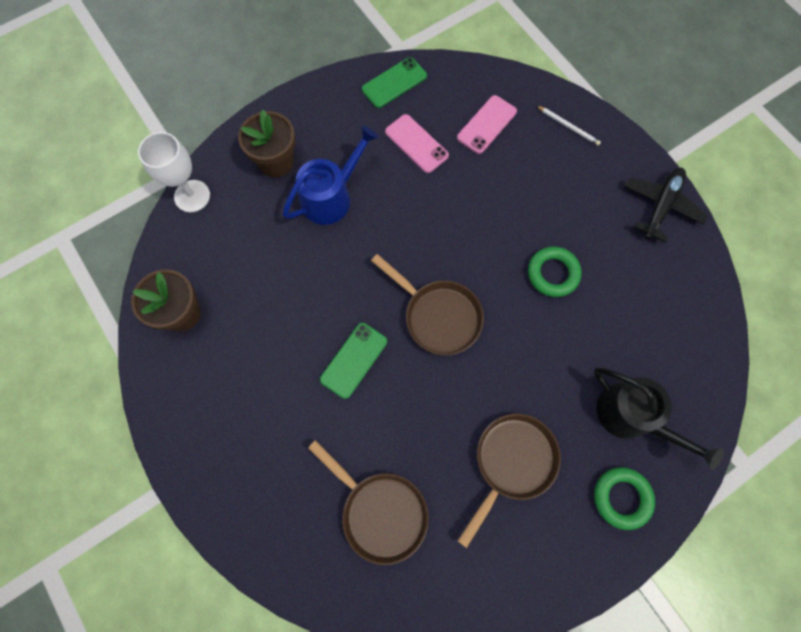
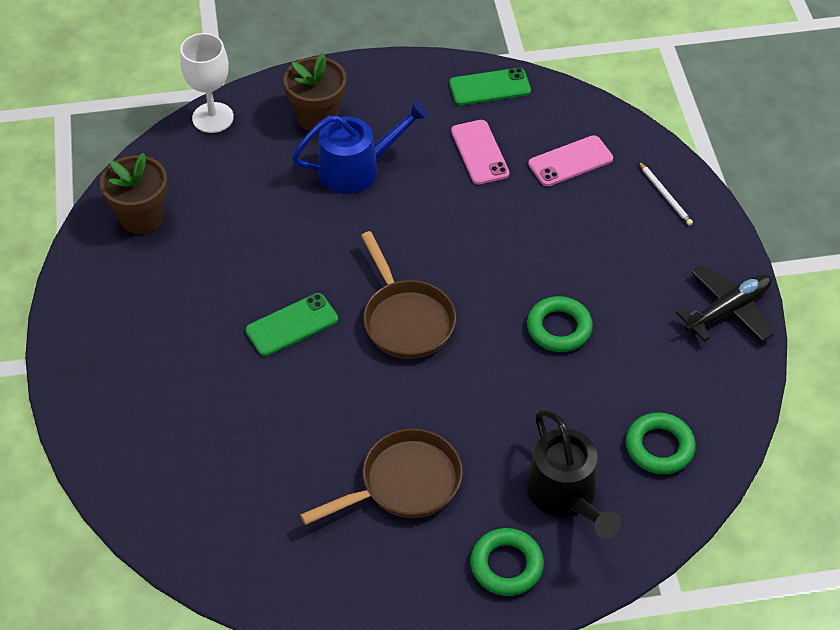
camera: 25 degrees right, 20 degrees down
(379, 511) = (238, 469): brown pan -> none
(674, 343) = (659, 447): none -> green ring

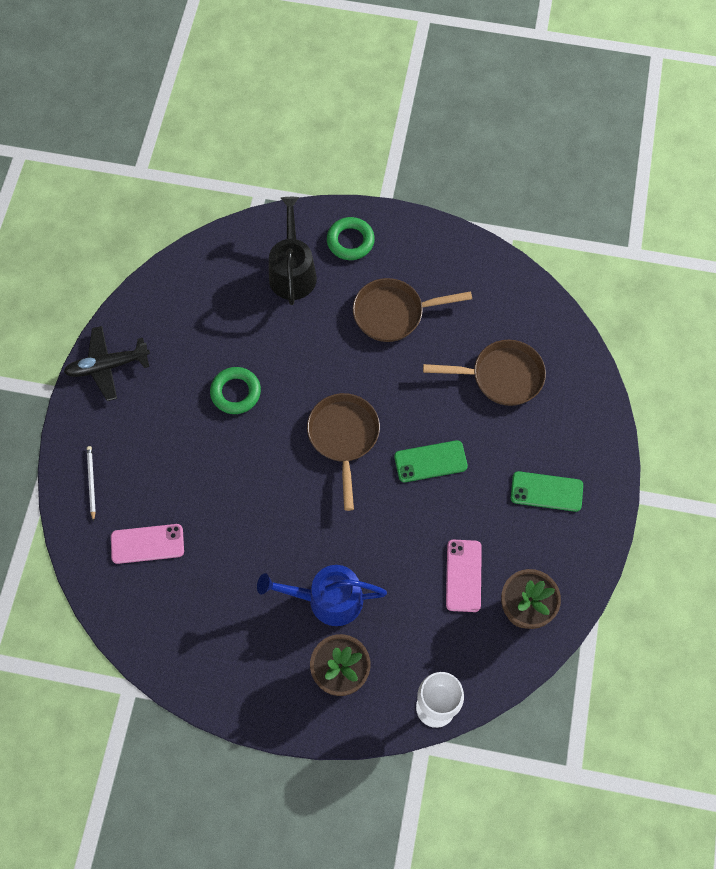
camera: 160 degrees left, 15 degrees up
(232, 447) = (501, 376): none -> brown pan
(479, 152) = (217, 580): pink phone -> pink phone (463, 575)
(490, 87) = (174, 654): green phone -> green phone (546, 491)
(659, 447) = (215, 283): green ring -> none

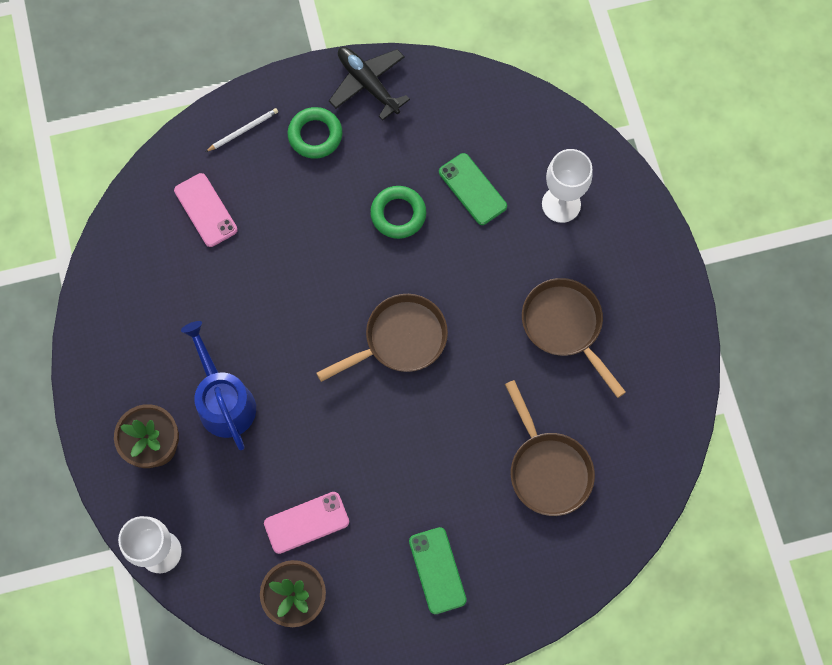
camera: 65 degrees right, 5 degrees up
(292, 271) = (561, 204): black watering can -> white goblet
(350, 241) = (627, 245): green ring -> green ring (315, 135)
(430, 461) = (414, 437): green phone -> green phone (472, 189)

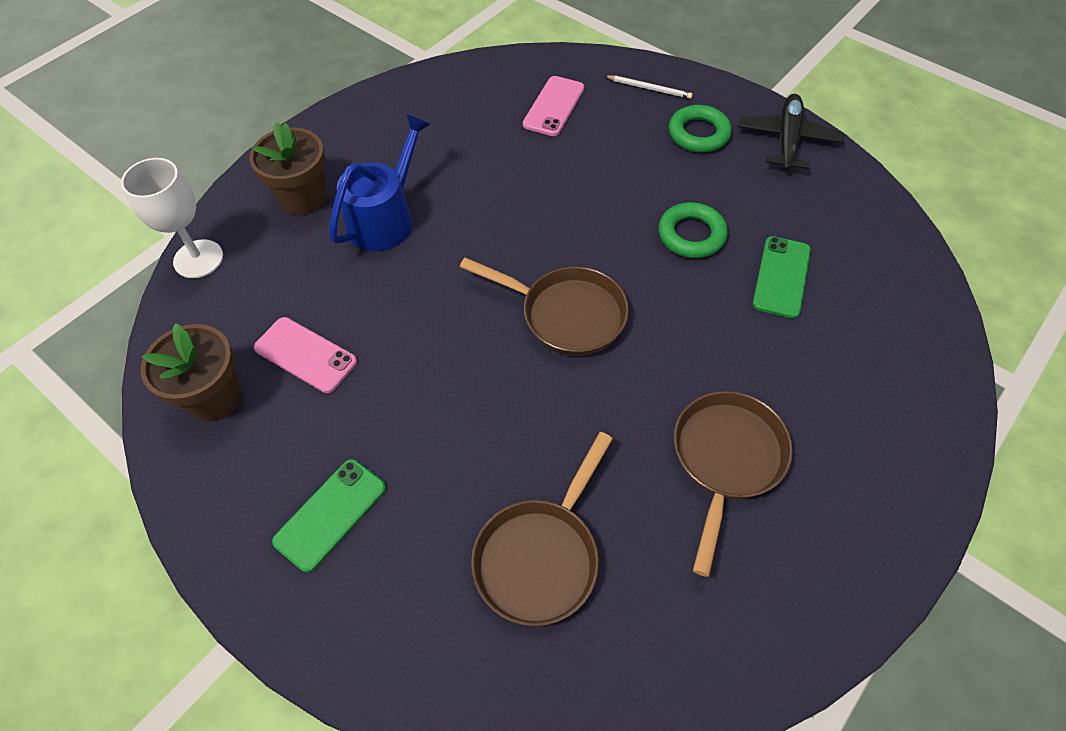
camera: 55 degrees right, 15 degrees down
(561, 204) = (854, 364): white goblet -> none

